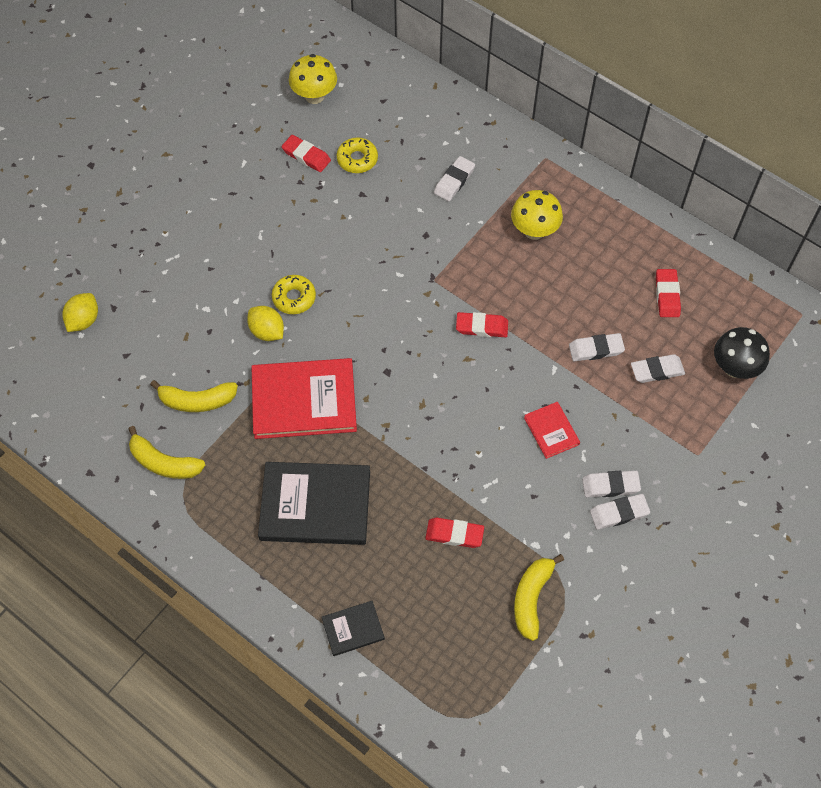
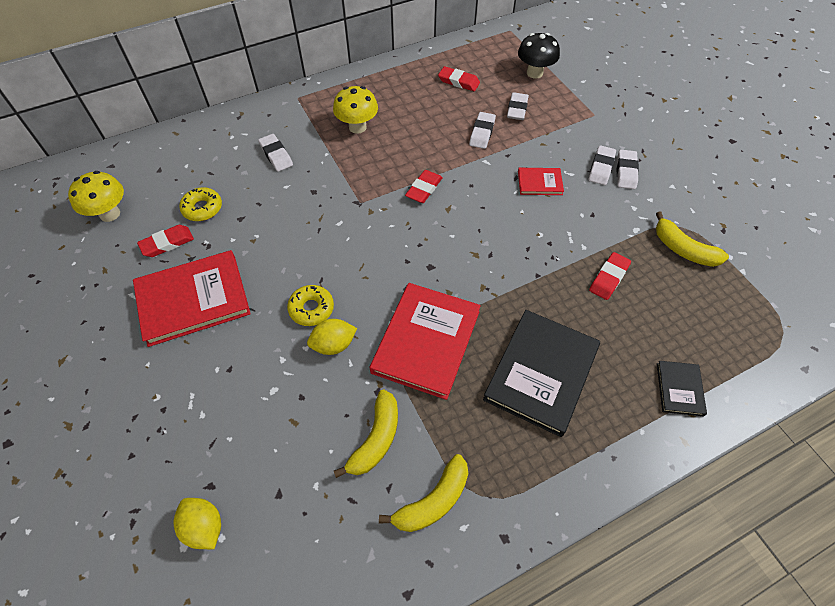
camera: 65 degrees left, 5 degrees down
(260, 207) = (193, 299): none -> red book

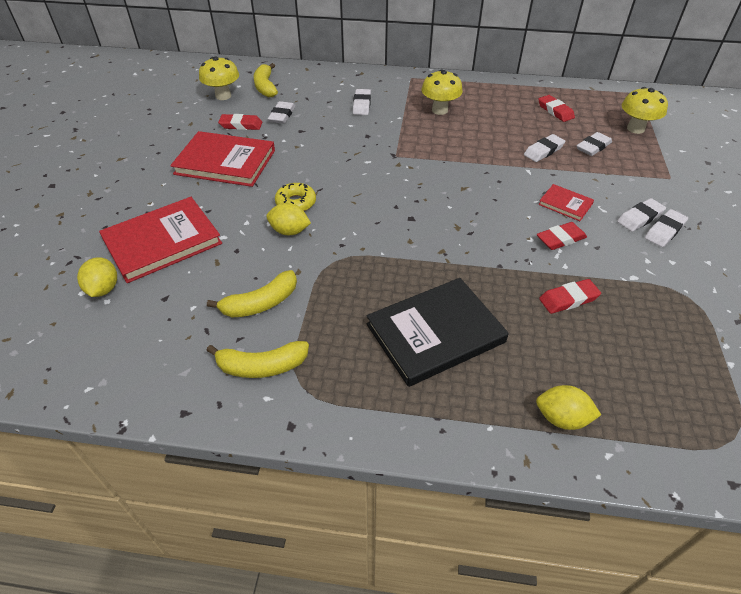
camera: 35 degrees right, 10 degrees down
(202, 208) = (282, 115): yellow donut -> white eraser
(424, 189) = (455, 167): red eraser -> red eraser (560, 239)
(426, 341) = (359, 263): red book -> red book (162, 242)
(534, 73) = (635, 129): black mushroom -> yellow mushroom
(679, 389) = (561, 418): black book -> yellow lemon
(683, 249) = (673, 314): yellow banana -> yellow banana (265, 87)

